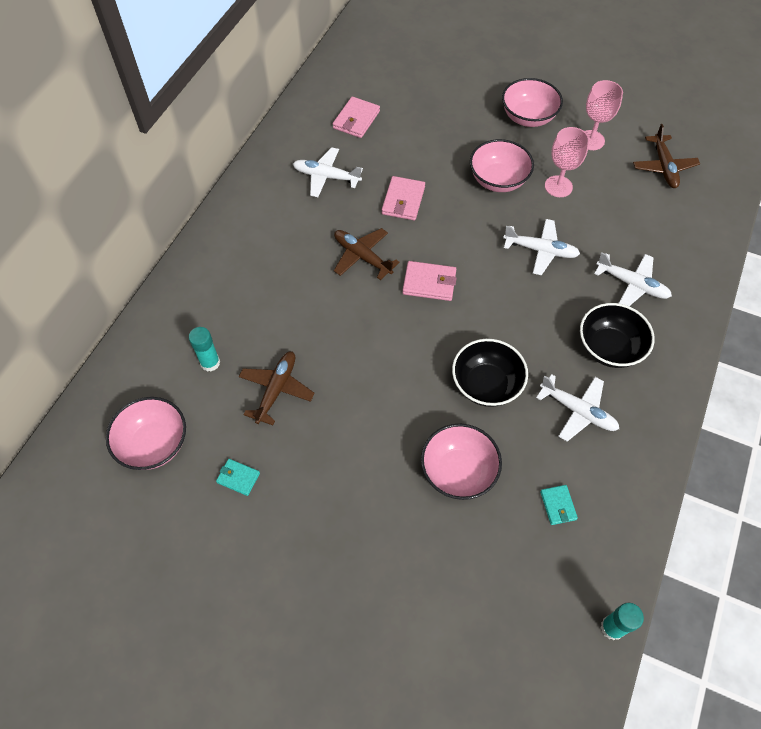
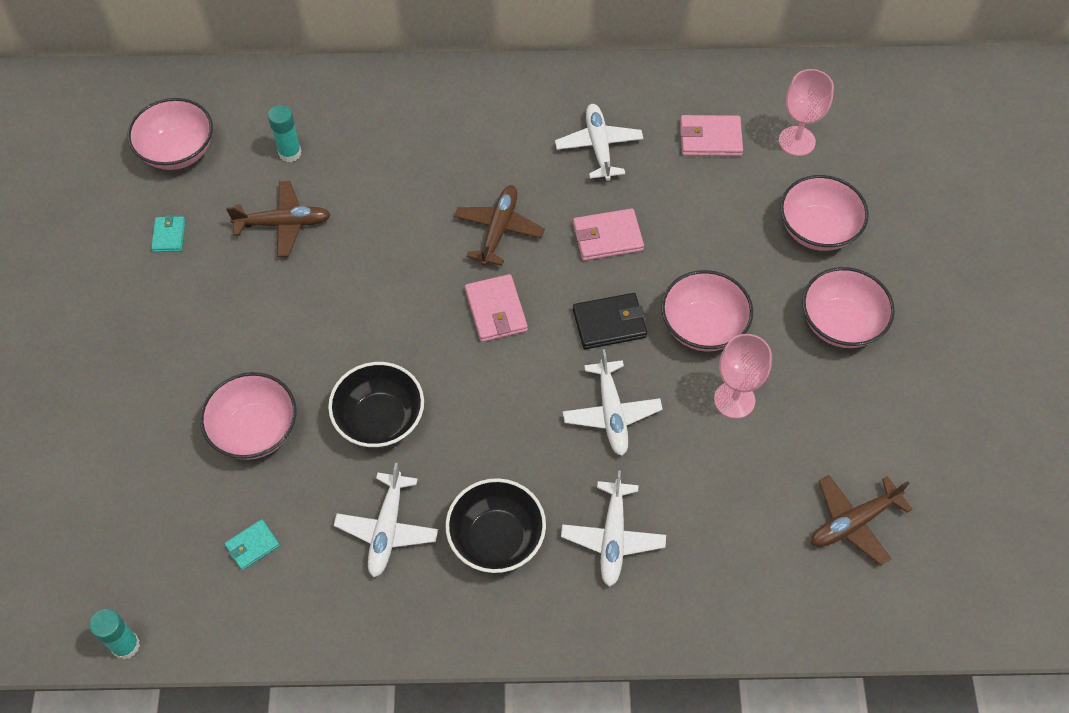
camera: 65 degrees right, 0 degrees up
(456, 99) = (817, 230): none -> pink bowl
(471, 225) = (609, 323): none -> black wallet
(591, 140) = (846, 414): pink goblet -> pink goblet (797, 141)

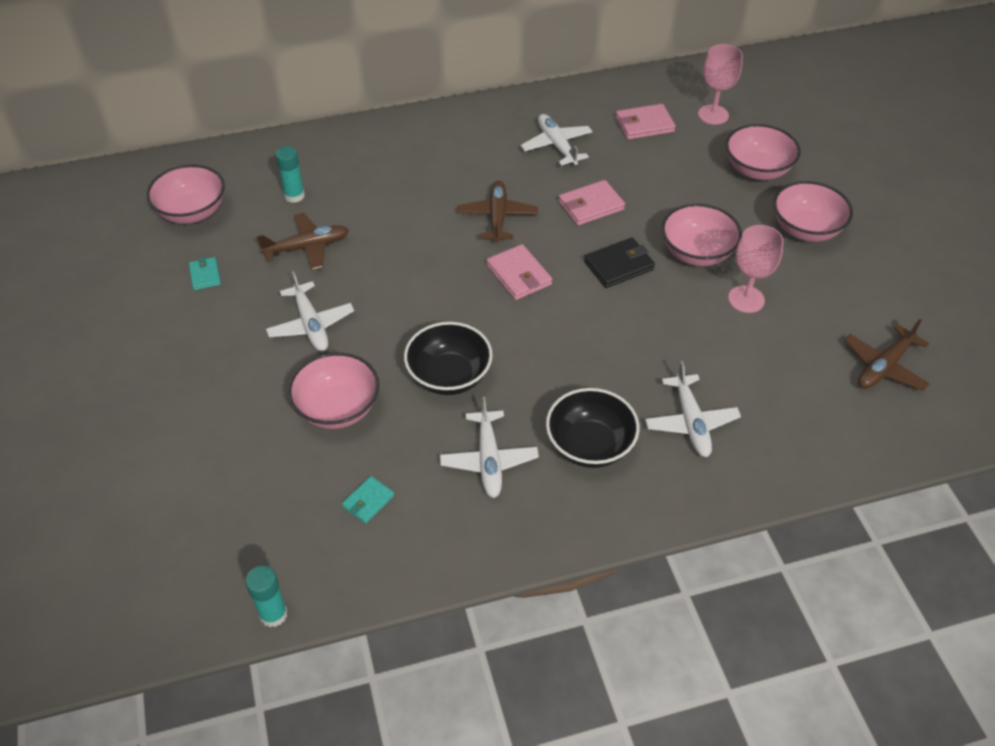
camera: 15 degrees left, 10 degrees down
(611, 413) = (649, 330): white plane -> white plane (311, 325)

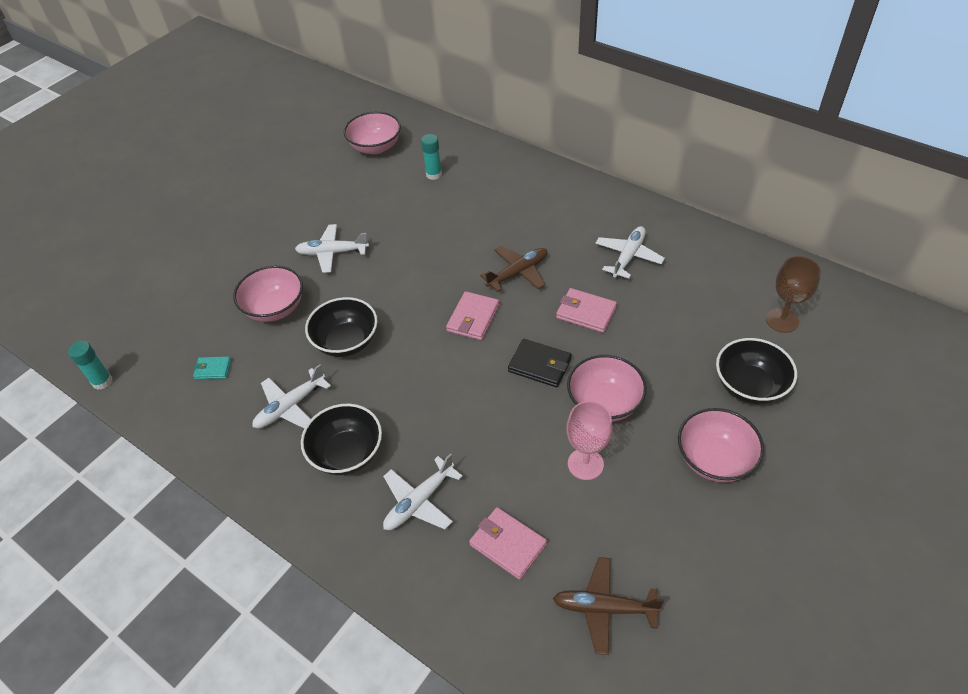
camera: 55 degrees right, 0 degrees up
(205, 275) = (330, 186): turquoise wallet -> none
(307, 247) = (395, 209): brown plane -> none
(311, 325) = (332, 253): white plane -> white plane turned 60 degrees clockwise
(644, 125) = (714, 288): pink wallet -> pink wallet (507, 544)
(713, 115) = (782, 320): pink goblet -> brown goblet
(757, 170) = (749, 386): pink bowl -> black bowl

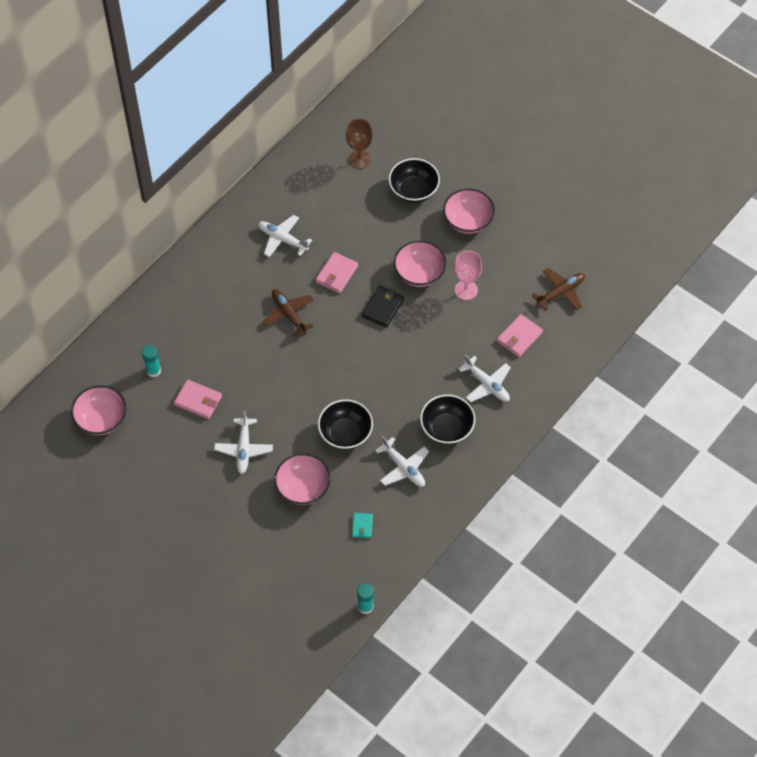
camera: 90 degrees left, 10 degrees up
(473, 318) = (332, 347): pink wallet -> pink wallet (198, 400)
(604, 608) = (560, 292): brown plane -> brown plane turned 135 degrees counterclockwise

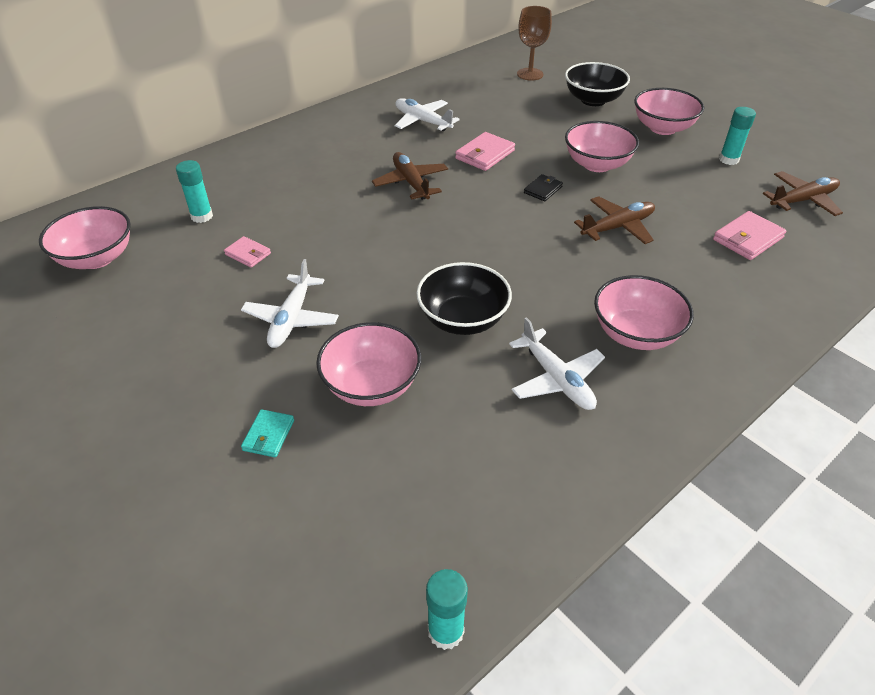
camera: 10 degrees right, 15 degrees down
(198, 400) = (248, 254): pink wallet -> pink wallet, size x0.62
(362, 526) = (467, 463): turquoise wallet -> turquoise wallet (268, 435)
(382, 308) = (543, 190): black wallet -> black wallet, size x0.62
(435, 338) = (617, 227): none -> brown plane
(447, 428) = (635, 334): black bowl -> pink bowl
(466, 290) = (662, 185): pink goblet -> none
(487, 384) = (701, 286): white plane -> none
(514, 253) = (728, 159): none -> turquoise glue stick

